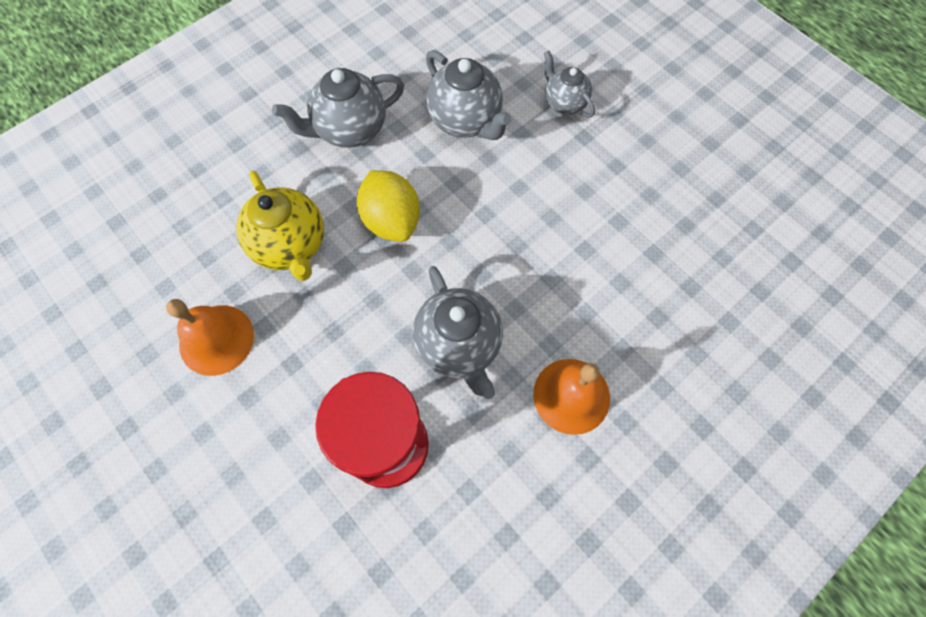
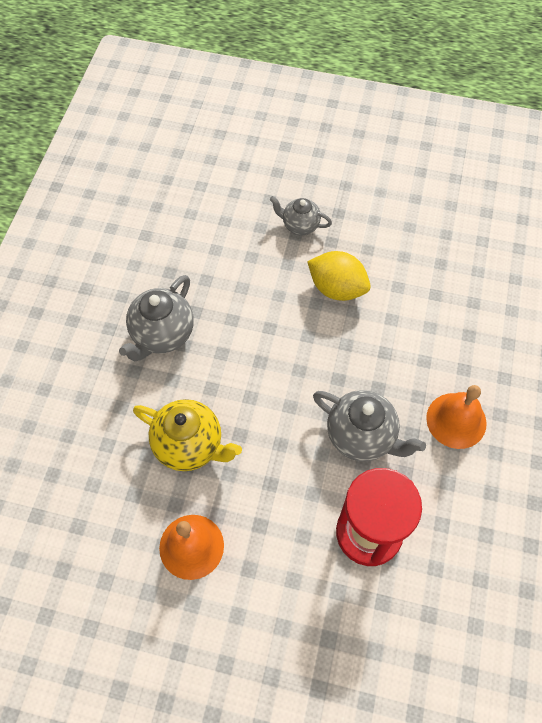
camera: 35 degrees left, 5 degrees down
(391, 220) = (247, 381): yellow lemon -> yellow lemon (337, 288)
(465, 121) = (241, 278): grey teapot -> none

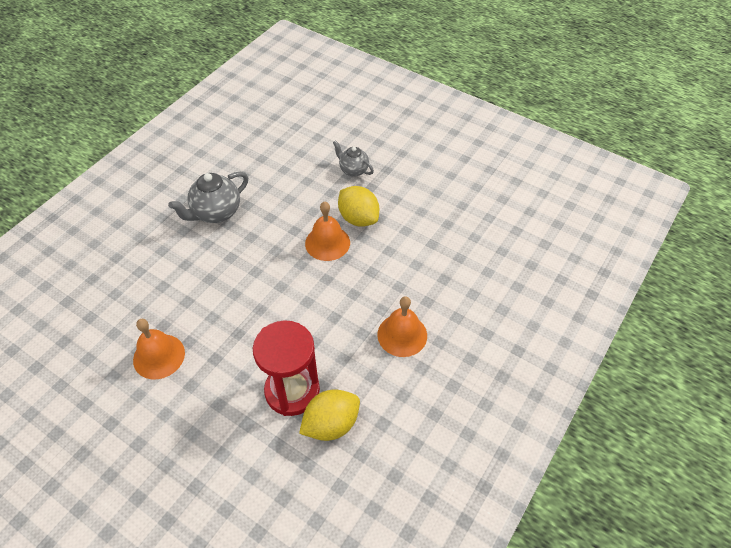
camera: 20 degrees right, 10 degrees down
(190, 445) = (195, 289): yellow teapot -> none
(316, 332) = (327, 243): none -> orange bell
(362, 436) = (323, 323): grey teapot -> none
(431, 557) = (331, 424): none -> yellow lemon

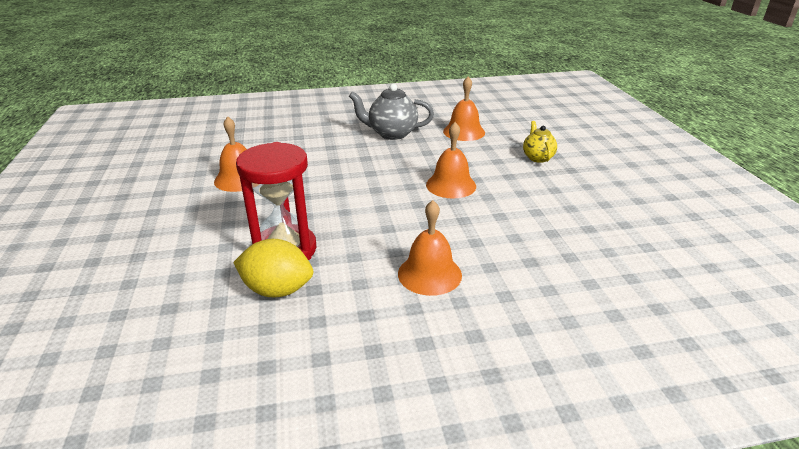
camera: 45 degrees right, 20 degrees down
(270, 172) = (464, 132): none -> orange bell
(353, 170) = (537, 157): grey teapot -> yellow teapot
(358, 218) = (500, 185): yellow lemon -> none

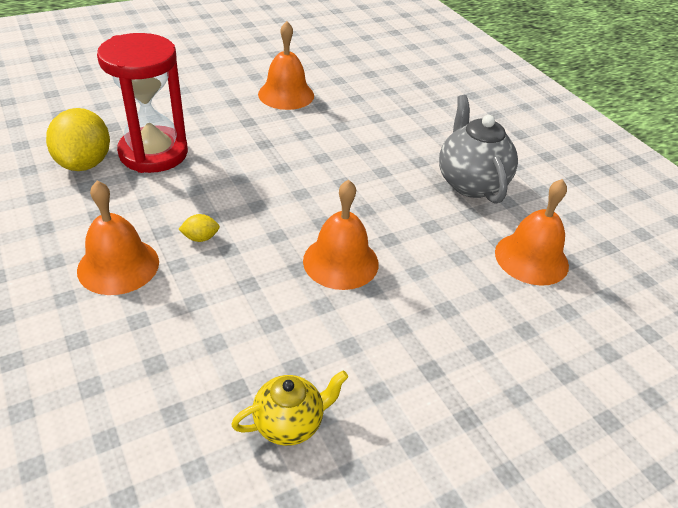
camera: 70 degrees right, 10 degrees up
(409, 234) = (200, 238): none -> yellow lemon
(537, 157) = (490, 364): yellow teapot -> yellow teapot (289, 423)

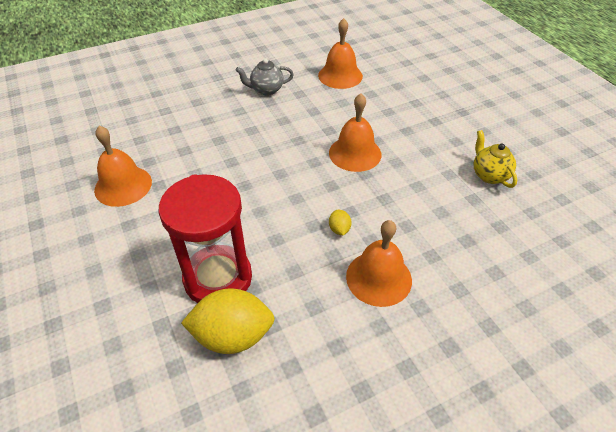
camera: 85 degrees left, 5 degrees up
(470, 183) = (266, 90): grey teapot -> grey teapot, size x0.62

